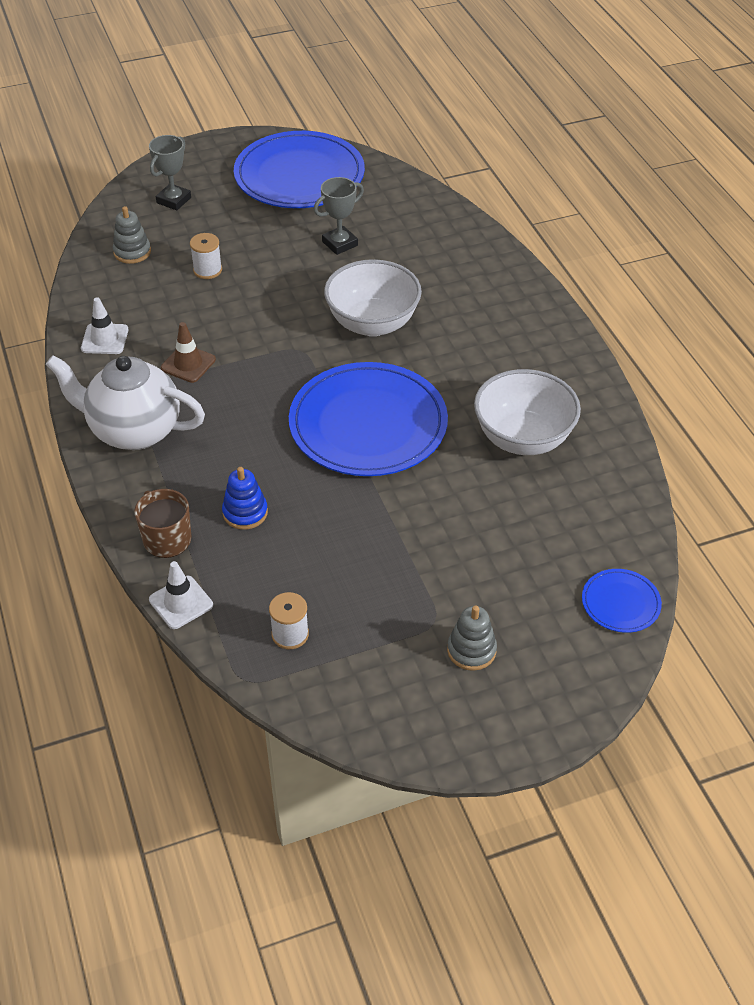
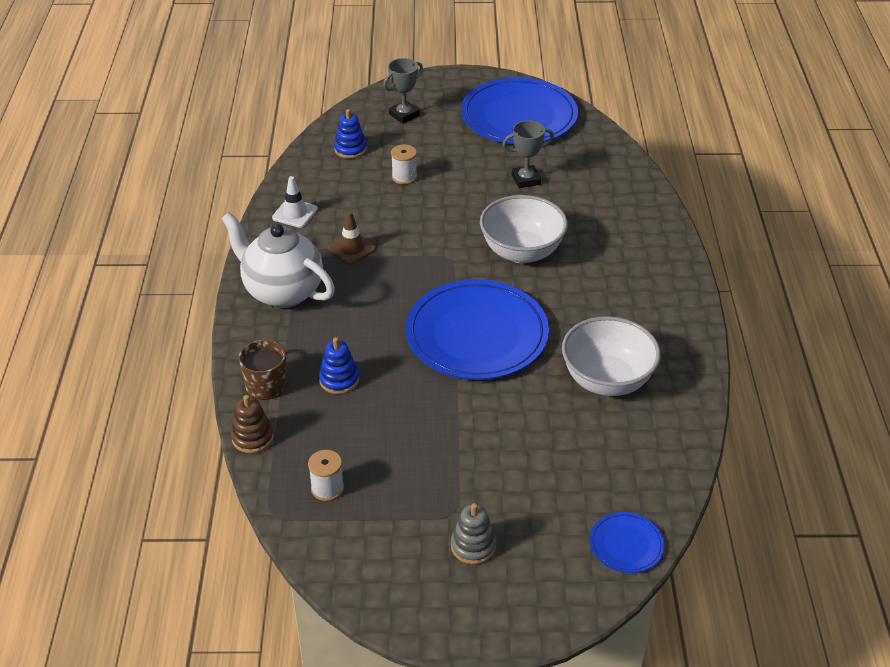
camera: 20 degrees right, 5 degrees down
(132, 252) = (350, 149): grey stacking toy -> blue stacking toy
(181, 602) = (252, 438): white traffic cone -> brown stacking toy

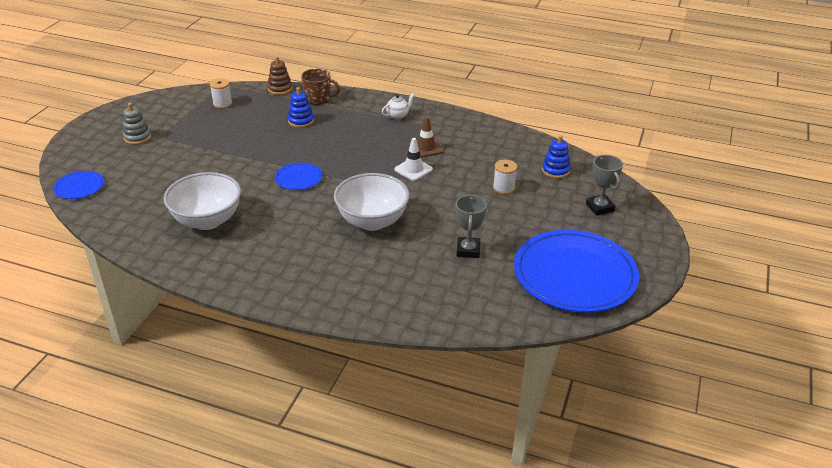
camera: 110 degrees right, 5 degrees down
(282, 292) = (398, 115): white teapot -> white teapot, size x0.41
(295, 213) = (481, 133): white traffic cone -> white traffic cone (413, 169)
(477, 334) = (298, 178): blue plate -> blue plate, size x0.44

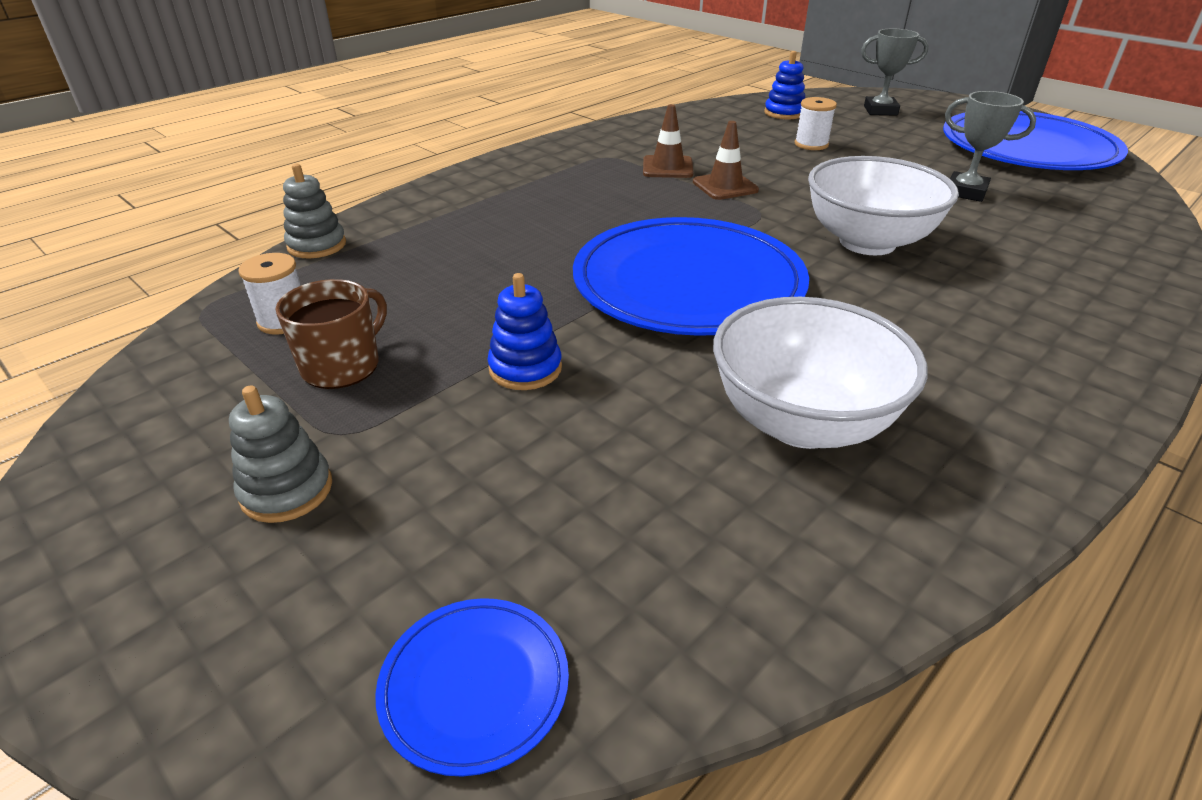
camera: 65 degrees left, 0 degrees up
(280, 89) = (317, 245): brown stacking toy -> grey stacking toy
(298, 178) = (688, 283): blue plate -> blue plate, size x2.26
(301, 121) = (473, 246): blue stacking toy -> blue stacking toy (525, 368)
(318, 98) = (408, 216): brown mug -> brown mug (342, 365)
(398, 115) = (549, 168): white teapot -> none
(413, 169) = (725, 186): white traffic cone -> brown traffic cone

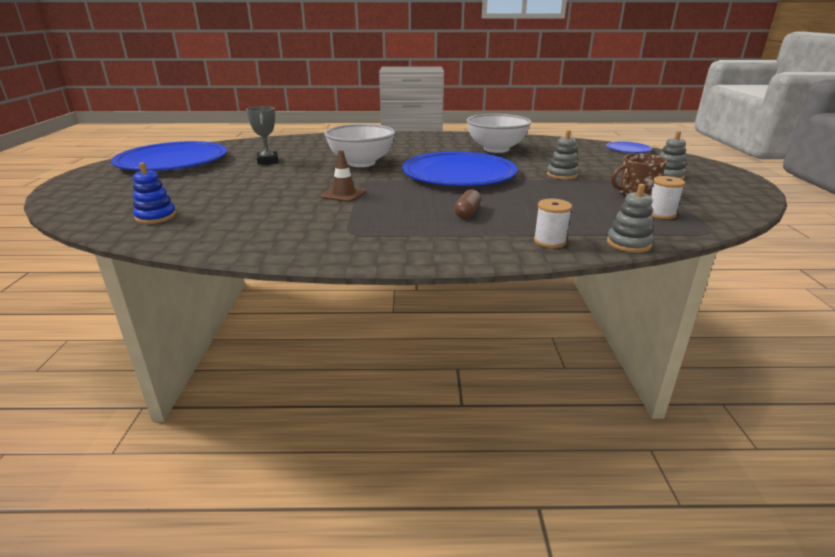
camera: 135 degrees left, 10 degrees down
(525, 368) = (562, 175): blue stacking toy -> grey stacking toy
(546, 217) = (467, 213): none -> brown capsule
(667, 167) = (339, 213): brown traffic cone -> none
(811, 144) = (231, 195): white spool -> white spool (549, 241)
(880, 111) = (117, 196): grey trophy -> none

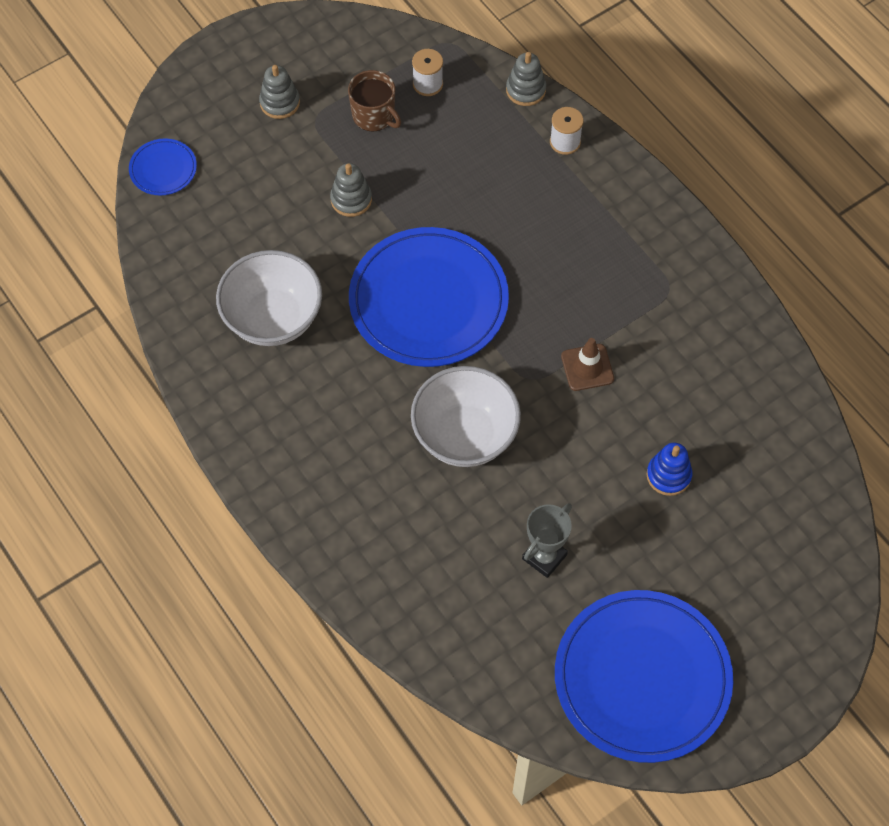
camera: 125 degrees left, 35 degrees up
(156, 217) = (780, 481): blue stacking toy -> blue stacking toy (668, 475)
(467, 213) = (548, 229): brown capsule -> none

